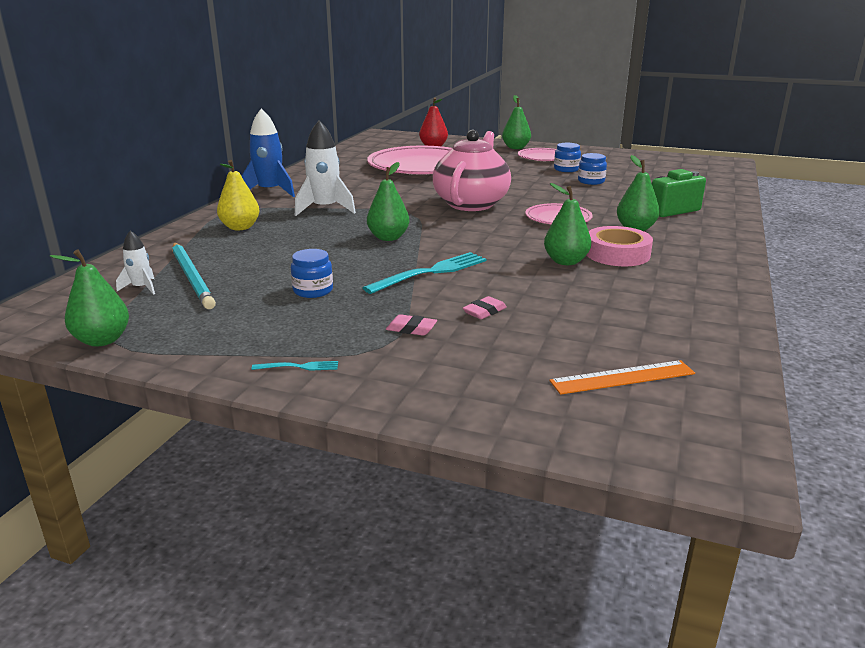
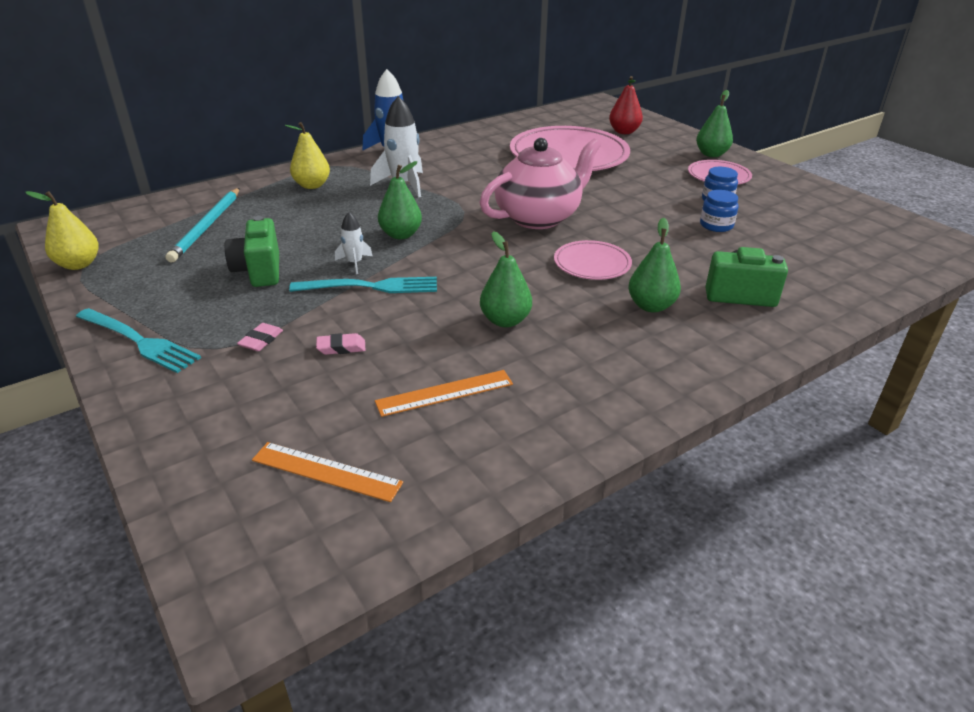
camera: 35 degrees right, 10 degrees up
(102, 340) = (79, 264): green pear -> yellow pear
(141, 288) = (165, 225): white rocket -> white rocket (354, 263)
(299, 367) = (140, 341): turquoise fork -> turquoise fork, size x2.18
(313, 290) = (259, 271): blue jar -> green camera
(411, 329) = (261, 340): pink eraser -> pink eraser turned 60 degrees clockwise
(607, 309) = (445, 393): none -> orange ruler
(617, 254) = (572, 331): pink tape -> none

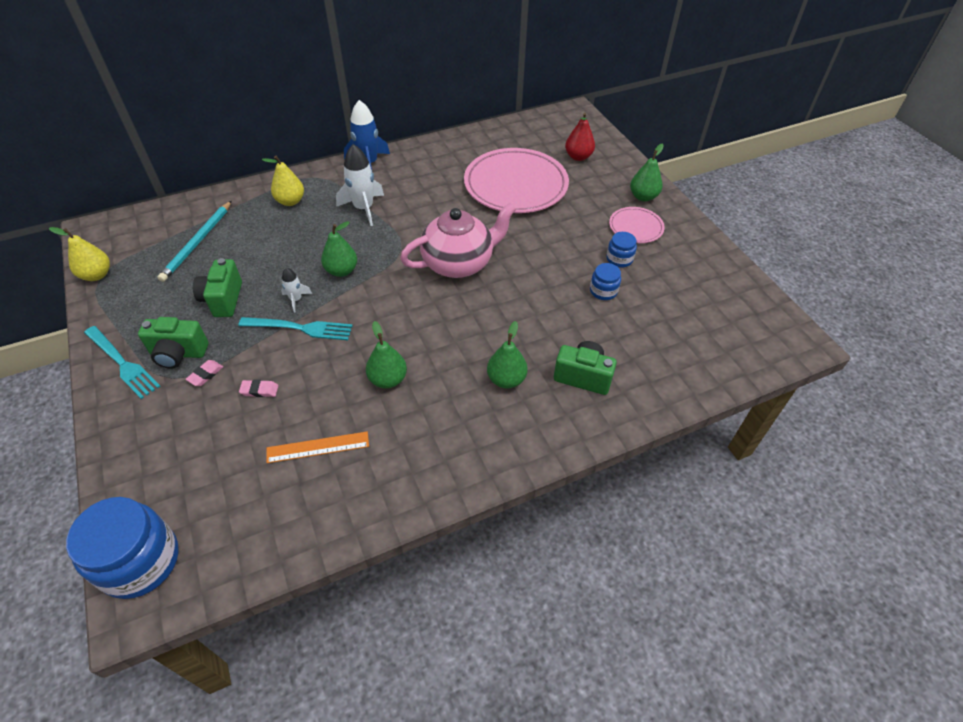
camera: 10 degrees right, 15 degrees up
(216, 325) = (178, 354): none -> green camera
(232, 547) = (140, 561): none -> blue jar
(326, 471) = (215, 507): orange ruler -> none
(592, 264) = (480, 325): pink plate -> none

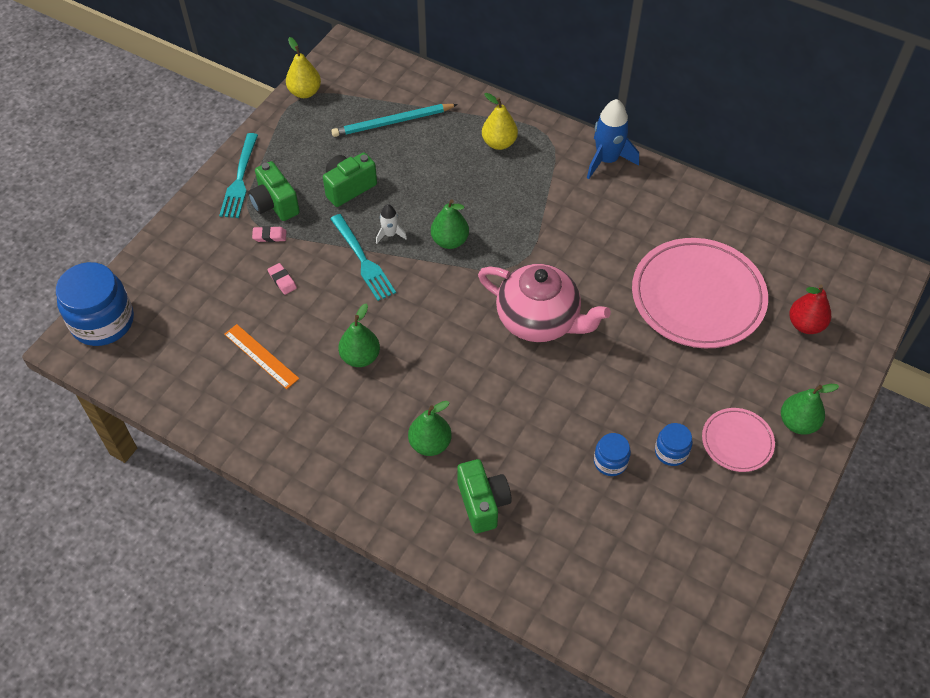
camera: 55 degrees right, 5 degrees up
(364, 208) = (541, 201): white rocket -> none

